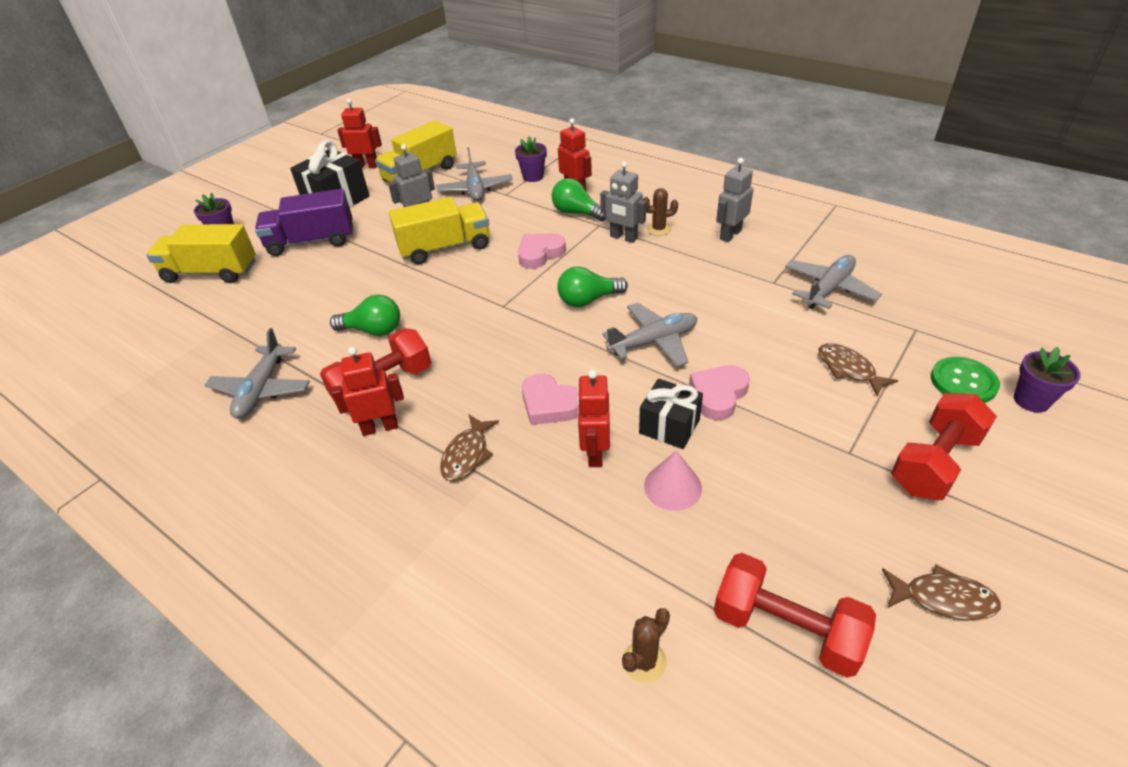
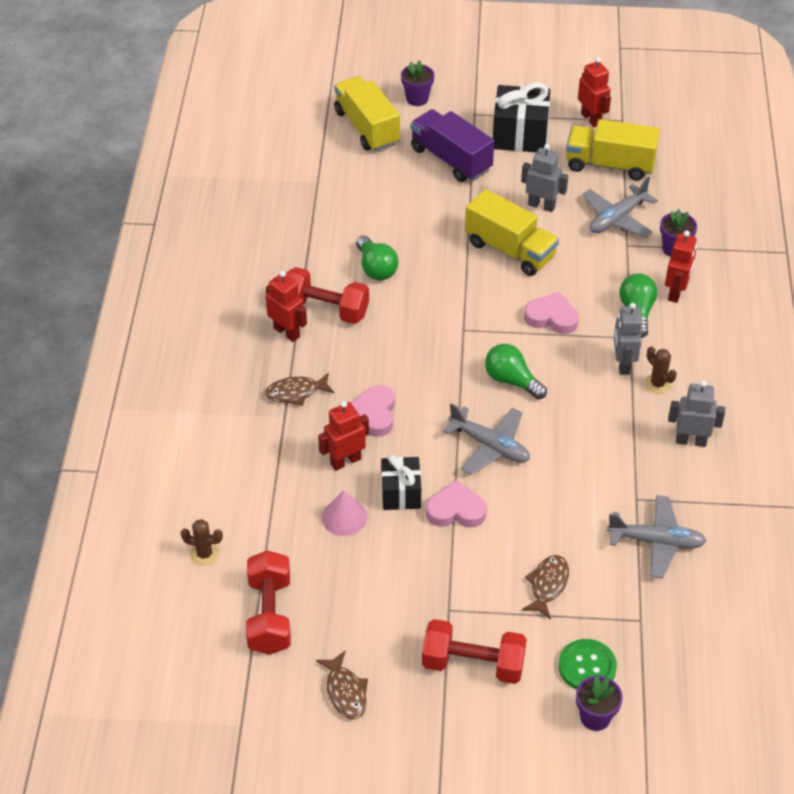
camera: 55 degrees right, 5 degrees up
(262, 389) = (275, 247): grey plane -> none

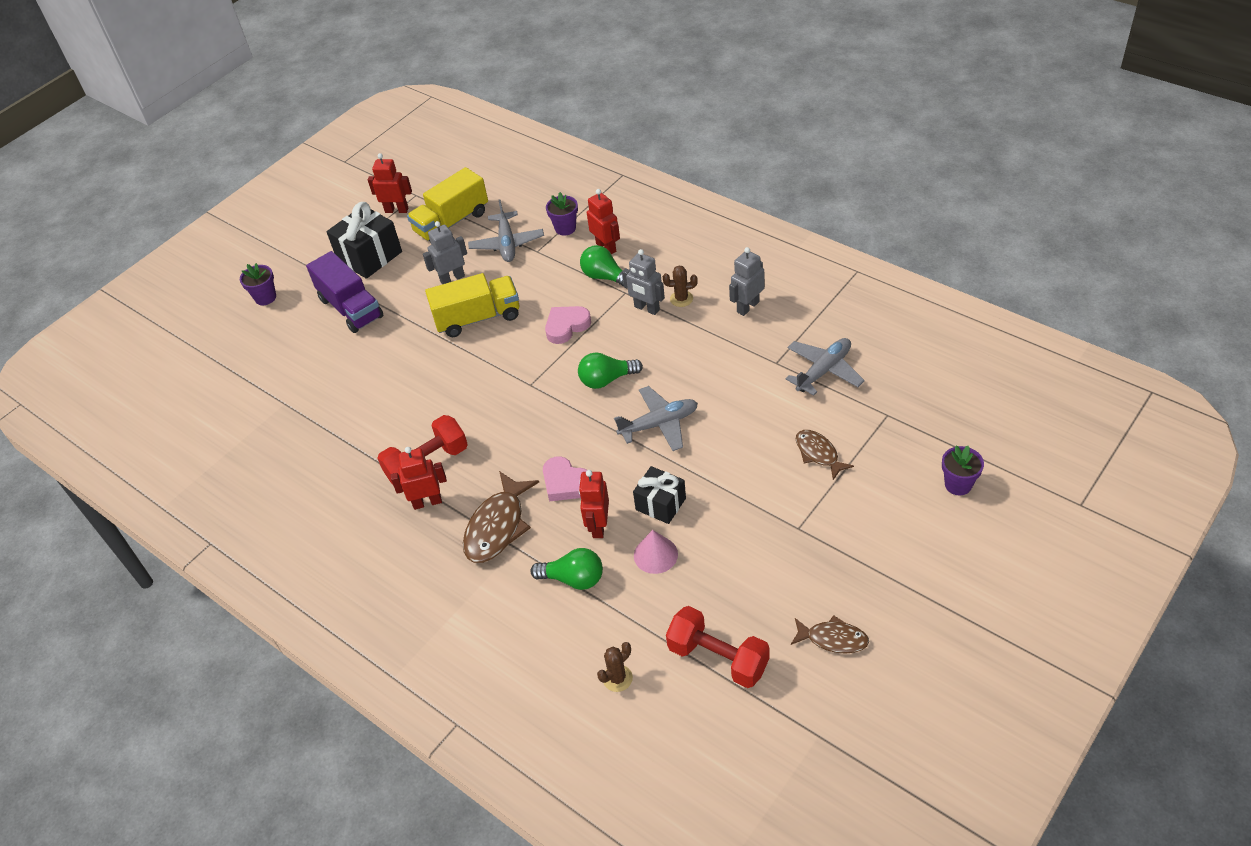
camera: 50 degrees left, 0 degrees up
(296, 392) = (498, 526): brown fish -> brown fish, size x1.63
(367, 128) = (261, 343): yellow truck -> none
(376, 268) = (416, 409): green light bulb -> green light bulb (573, 579)
(451, 159) = (351, 308): purple truck -> purple truck turned 120 degrees counterclockwise
(456, 510) = (705, 476): pink heart -> none
(473, 664) = (861, 537): red dumbbell -> none
(587, 667) = (909, 467): green button -> none

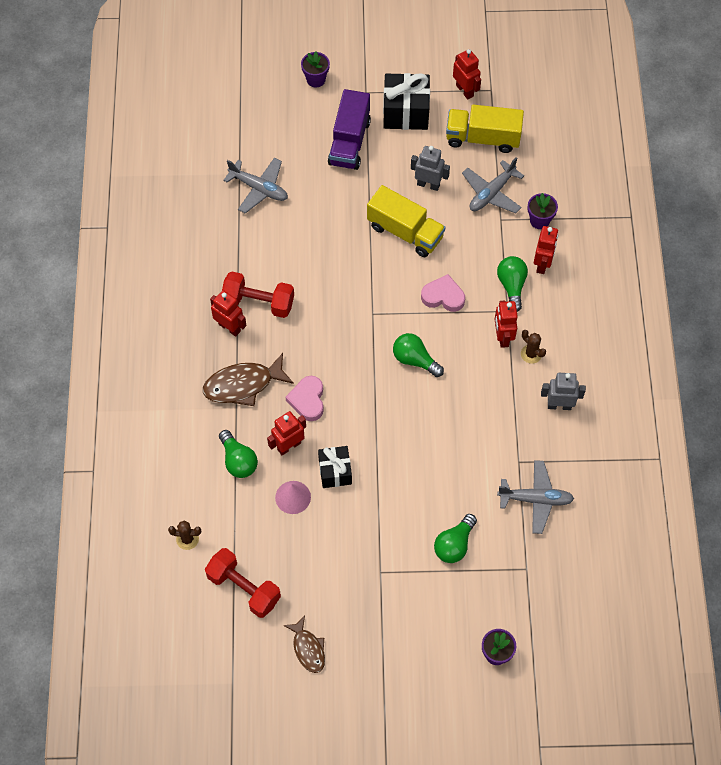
camera: 45 degrees right, 15 degrees up
(646, 308) = (502, 337): grey robot -> red robot
(659, 424) = (401, 423): grey plane -> grey plane (259, 188)
(718, 658) = (244, 588): red dumbbell -> red dumbbell turned 45 degrees counterclockwise
(818, 454) = (454, 544): brown fish -> green light bulb

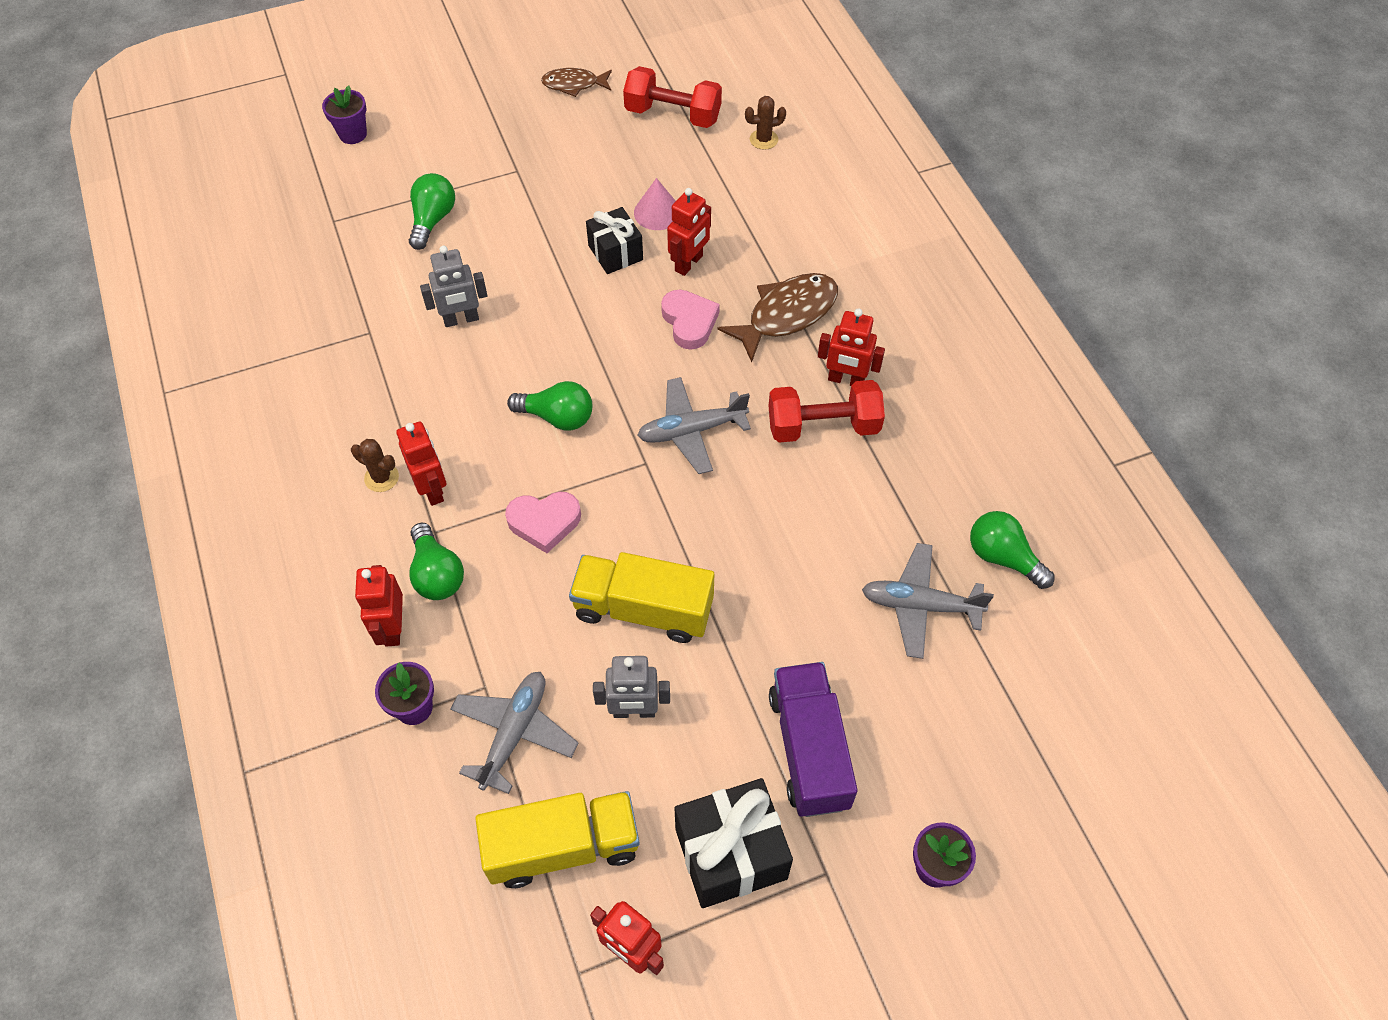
camera: 160 degrees right, 5 degrees down
(238, 460) = (746, 230): green light bulb -> green light bulb (1003, 557)
(308, 648) = (574, 84): brown fish -> brown fish turned 45 degrees counterclockwise
(535, 499) = (336, 295): grey plane -> grey plane (691, 431)
(559, 405) = (324, 419): grey robot -> grey robot (461, 319)

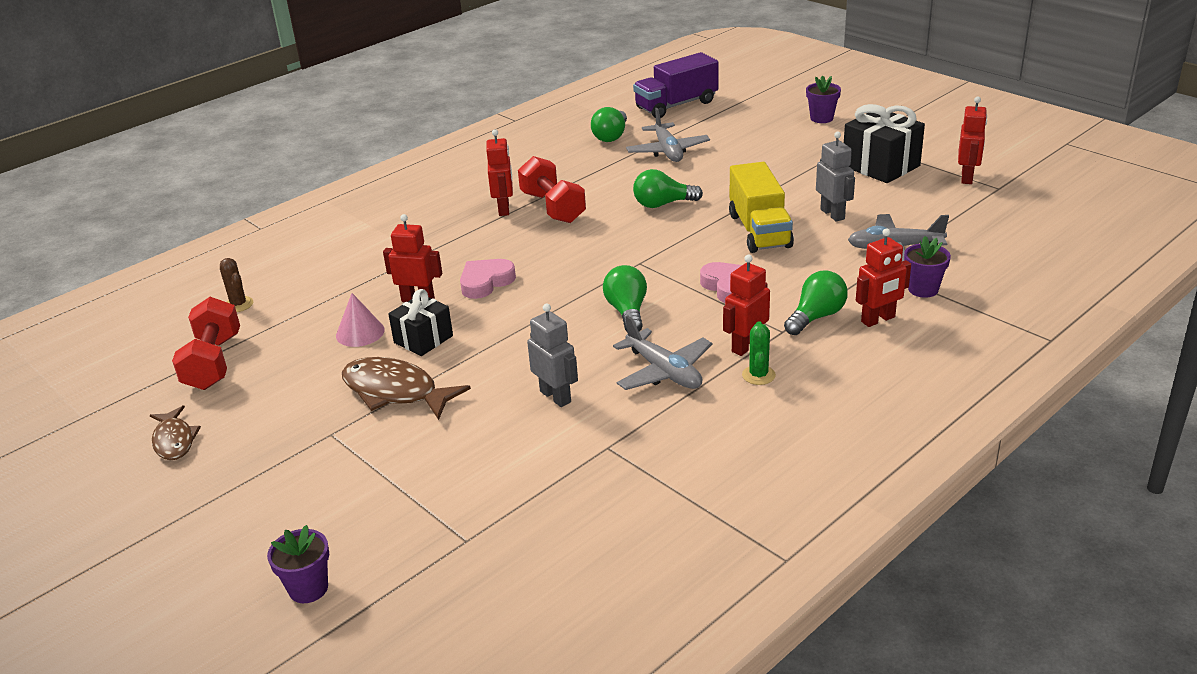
camera: 110 degrees left, 25 degrees down
(381, 478) = (758, 375): brown cactus -> green cactus
(432, 220) = (431, 464): green light bulb -> green light bulb (663, 204)
(563, 847) = (941, 211): yellow truck -> none
(691, 431) = (595, 253): grey plane -> grey plane (664, 371)
(786, 315) = (453, 244): brown fish -> brown fish (395, 392)
(809, 749) = (795, 160): purple truck -> purple truck (676, 105)

